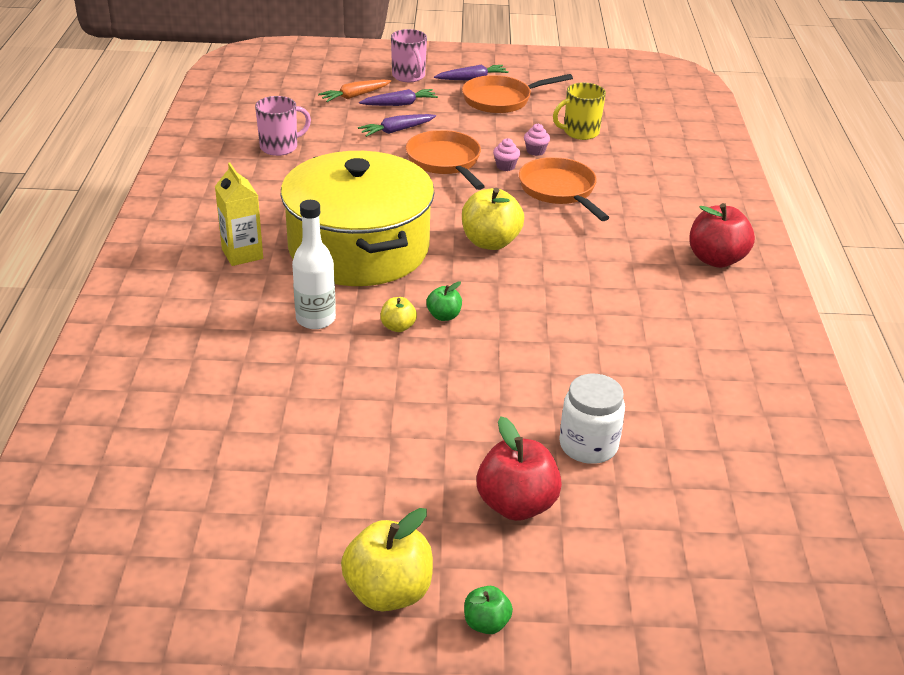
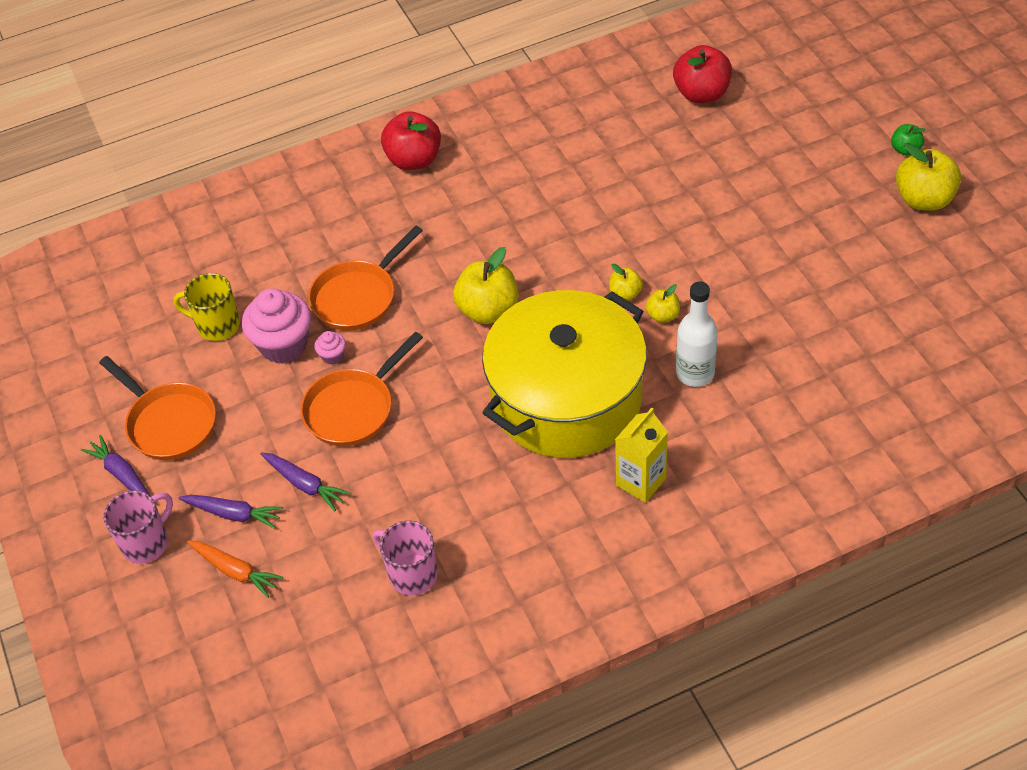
camera: 110 degrees left, 15 degrees up
(400, 104) = (234, 514): purple carrot -> purple carrot turned 150 degrees clockwise
(444, 316) = (625, 294): green apple -> yellow apple
(516, 504) = (800, 172): red apple -> red apple (701, 94)
(535, 151) = (283, 345): pink cupcake -> pink cupcake, size x2.20
(580, 132) = (217, 325): yellow mug -> yellow mug turned 150 degrees clockwise
(588, 445) = (713, 158): white jar -> none

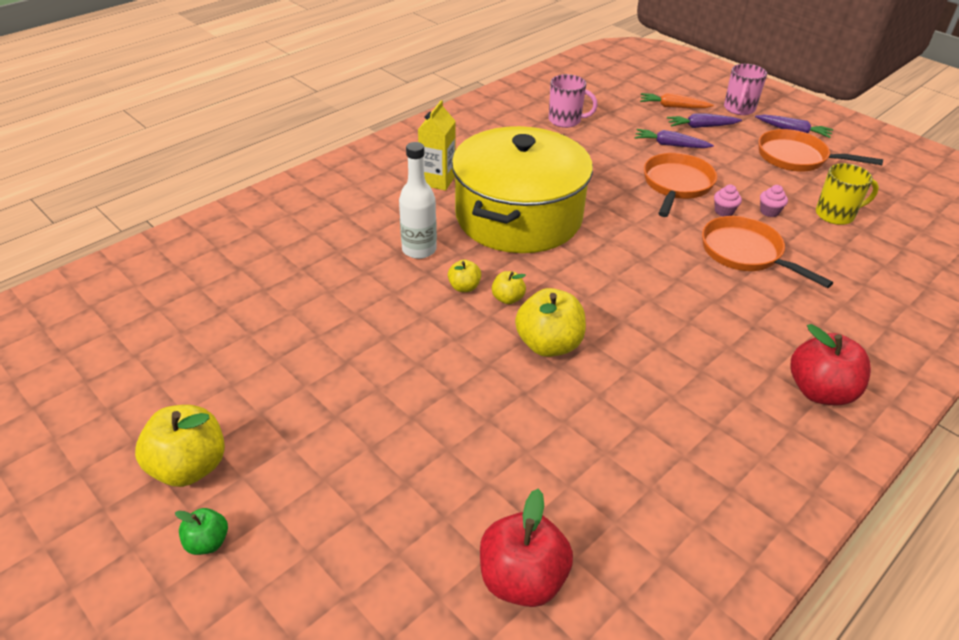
camera: 155 degrees right, 10 degrees down
(283, 345) = (769, 211): pink cupcake -> pink cupcake, size x0.45
(358, 297) = (745, 253): orange pan -> orange pan turned 60 degrees counterclockwise
(488, 310) = (624, 263): yellow apple -> yellow apple (548, 344)

